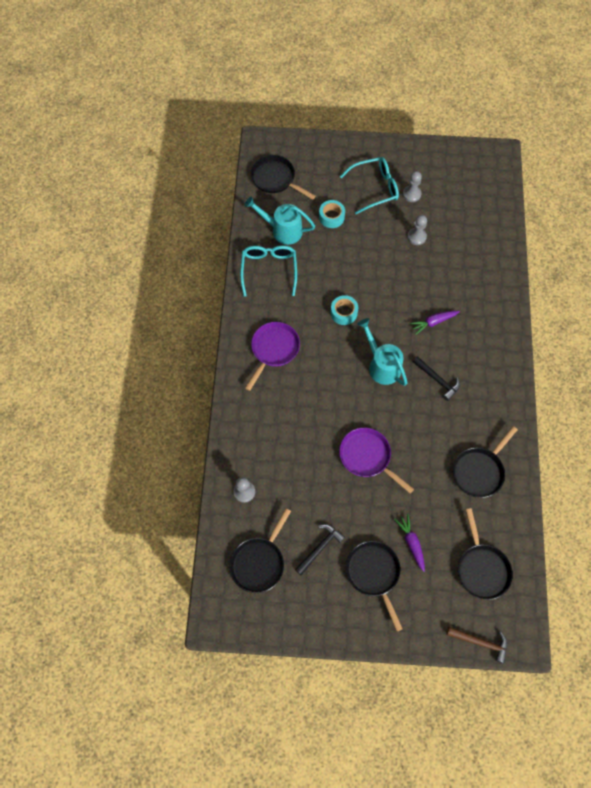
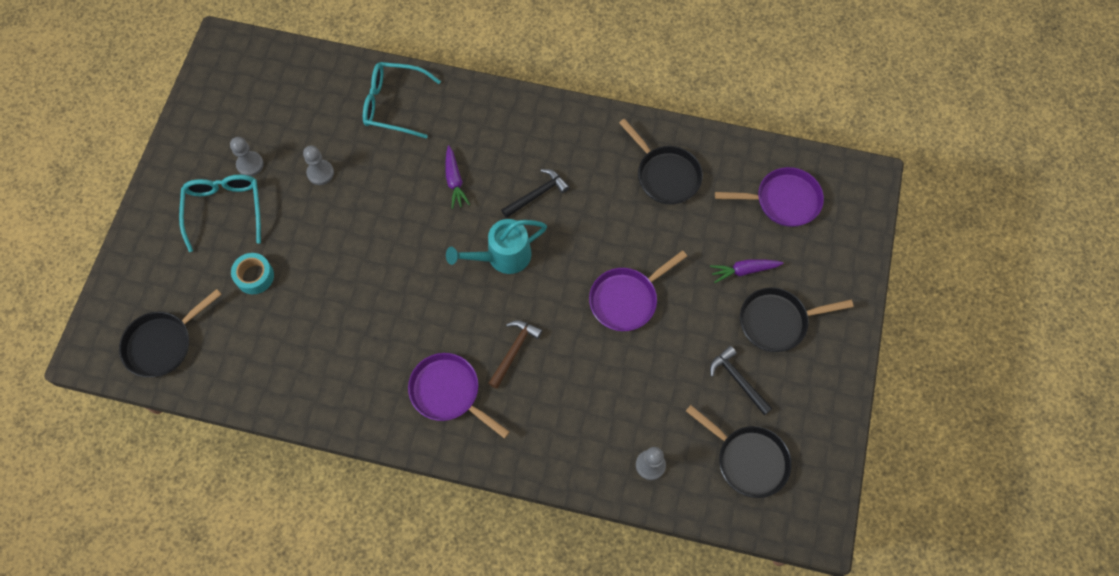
camera: 80 degrees left, 0 degrees up
(269, 270) = (318, 378): turquoise glasses -> turquoise glasses (394, 104)
(282, 230) = (256, 348): turquoise watering can -> none
(344, 313) = (413, 289): turquoise tape -> none
(480, 642) = (867, 222): brown hammer -> brown hammer (514, 351)
(481, 568) = (783, 200): black pan -> purple pan

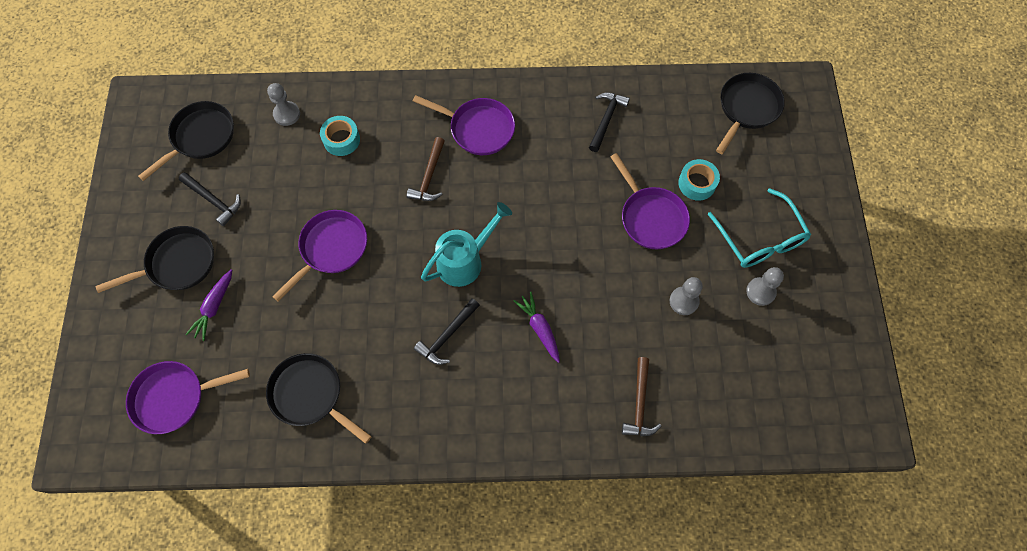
camera: 165 degrees right, 0 degrees up
(312, 368) = (606, 120): none -> black hammer
(314, 254) = (650, 217): none -> purple pan
(394, 104) = (640, 403): turquoise glasses -> brown hammer
(596, 417) = (341, 140): none -> turquoise tape
(744, 270) = (214, 307): purple carrot -> purple carrot turned 135 degrees clockwise
(748, 460) = (200, 137): black pan -> black pan turned 105 degrees clockwise

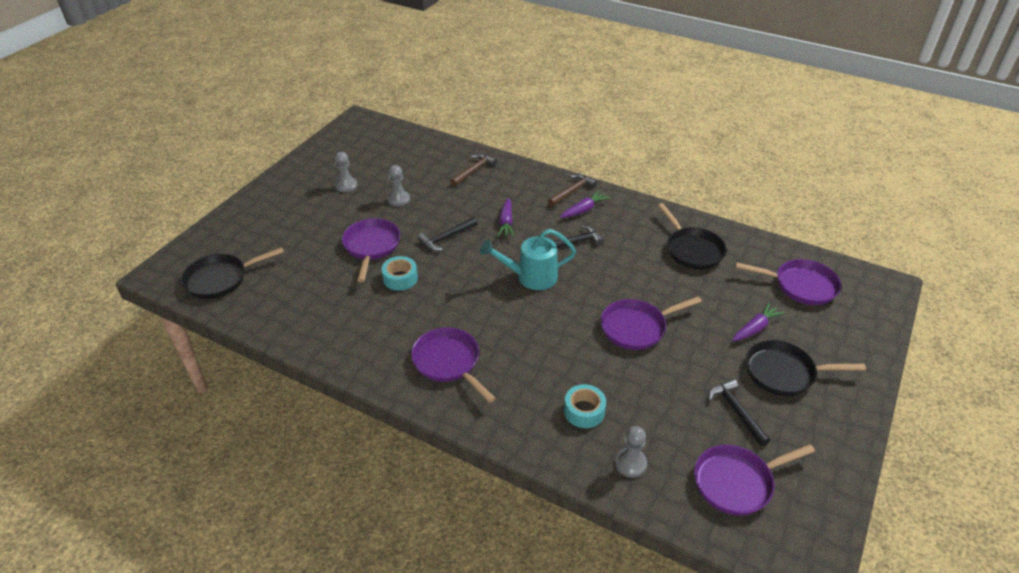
camera: 150 degrees left, 25 degrees down
(200, 137) = (737, 482): black pan -> purple pan
(429, 176) = (520, 344): brown hammer -> brown hammer (572, 191)
(464, 400) = (584, 210): none -> purple carrot
(606, 120) = (335, 320): black hammer -> black hammer (446, 238)
(697, 183) = (316, 251): turquoise tape -> turquoise tape (400, 278)
(760, 238) = (313, 208): turquoise glasses -> none

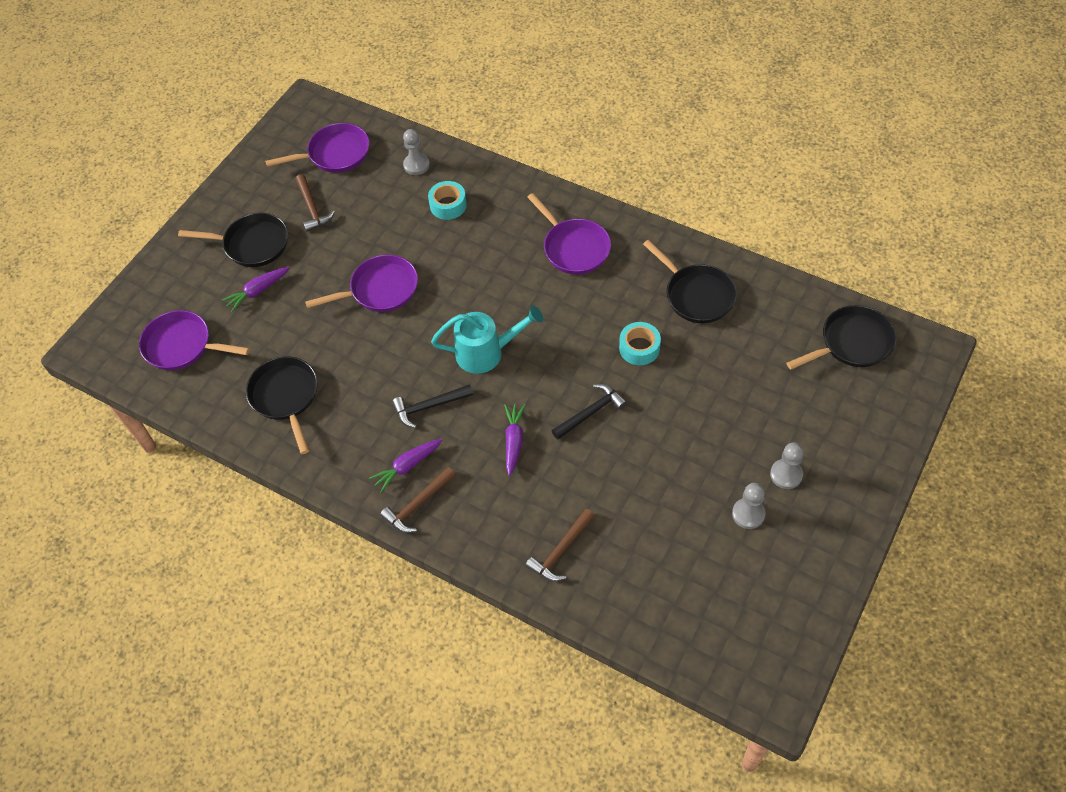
camera: 175 degrees left, 15 degrees up
(339, 318) = (696, 295): none -> black pan
(371, 247) = (684, 396): purple pan -> none
(398, 199) = (665, 484): grey pawn -> grey pawn (786, 474)
(736, 411) = (312, 208): black hammer -> brown hammer

